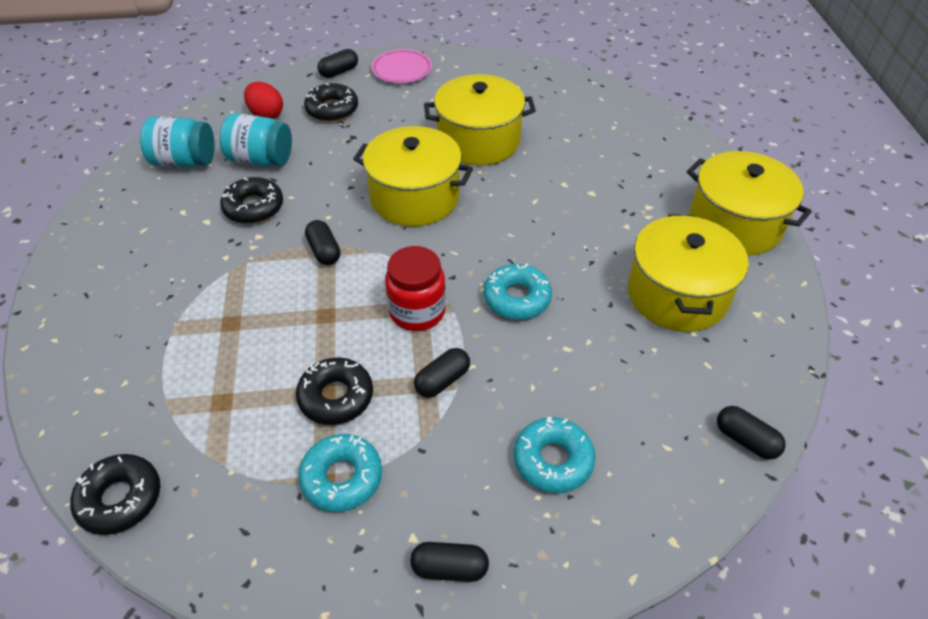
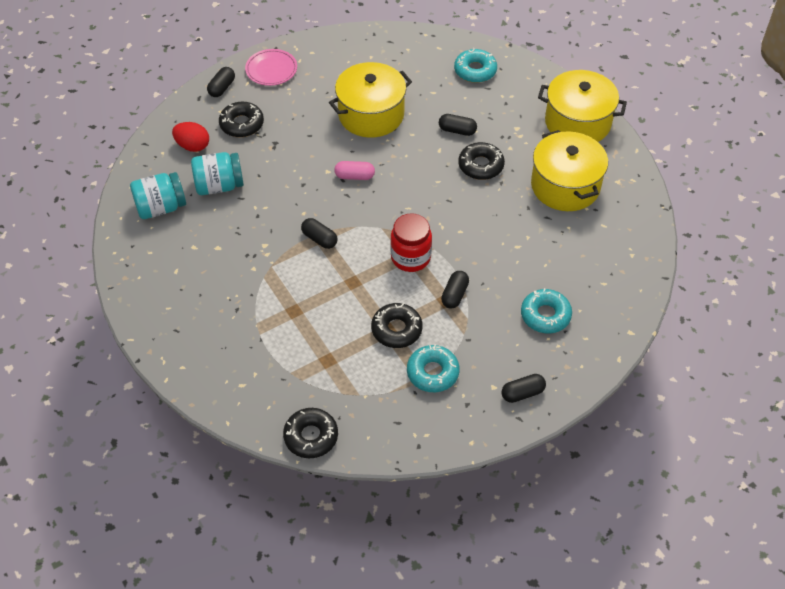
camera: 25 degrees left, 5 degrees up
(253, 207) = (244, 225): black donut -> black donut (481, 166)
(414, 197) = (354, 176): yellow pot -> pink capsule
(517, 298) = (468, 225): turquoise donut -> turquoise donut (475, 71)
(745, 440) = (644, 262): black capsule -> black capsule (457, 130)

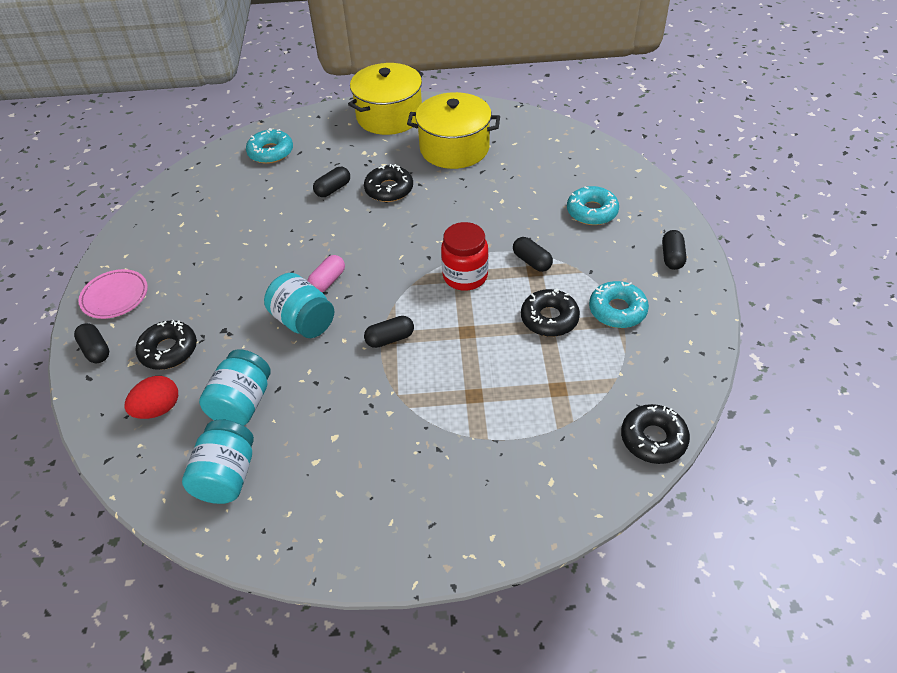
camera: 60 degrees left, 5 degrees down
(307, 182) = (303, 321): none -> turquoise jar
(371, 114) = (257, 240): yellow pot -> none

